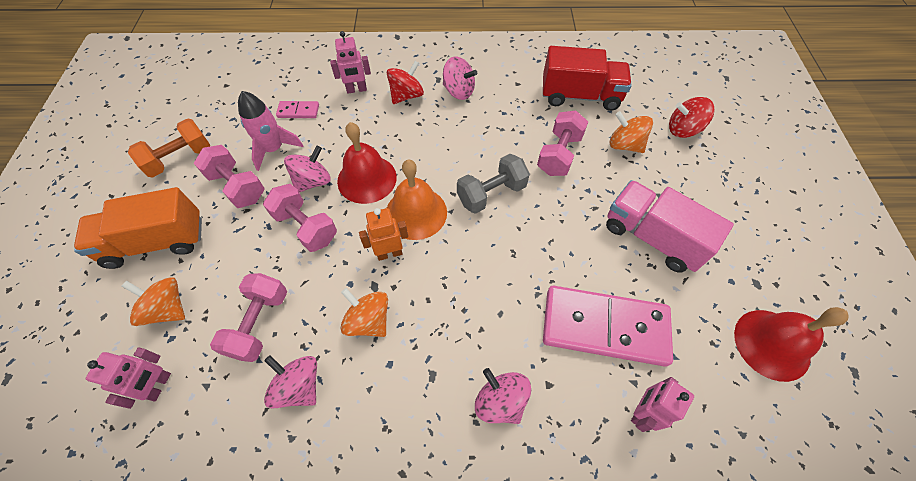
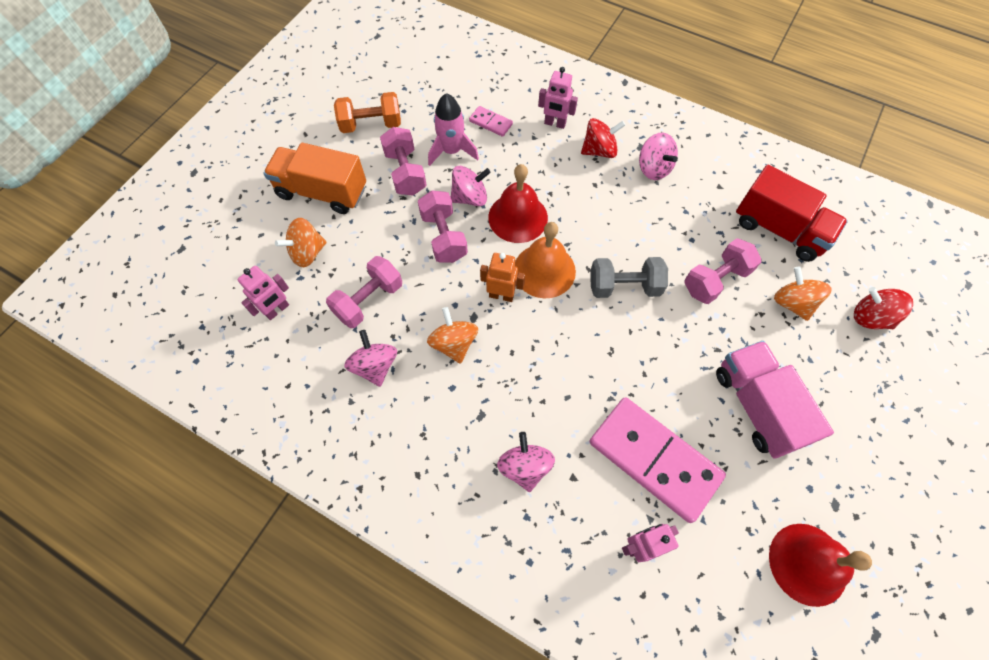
camera: 30 degrees right, 5 degrees up
(167, 309) = (307, 253): orange spinning top -> orange spinning top turned 90 degrees counterclockwise

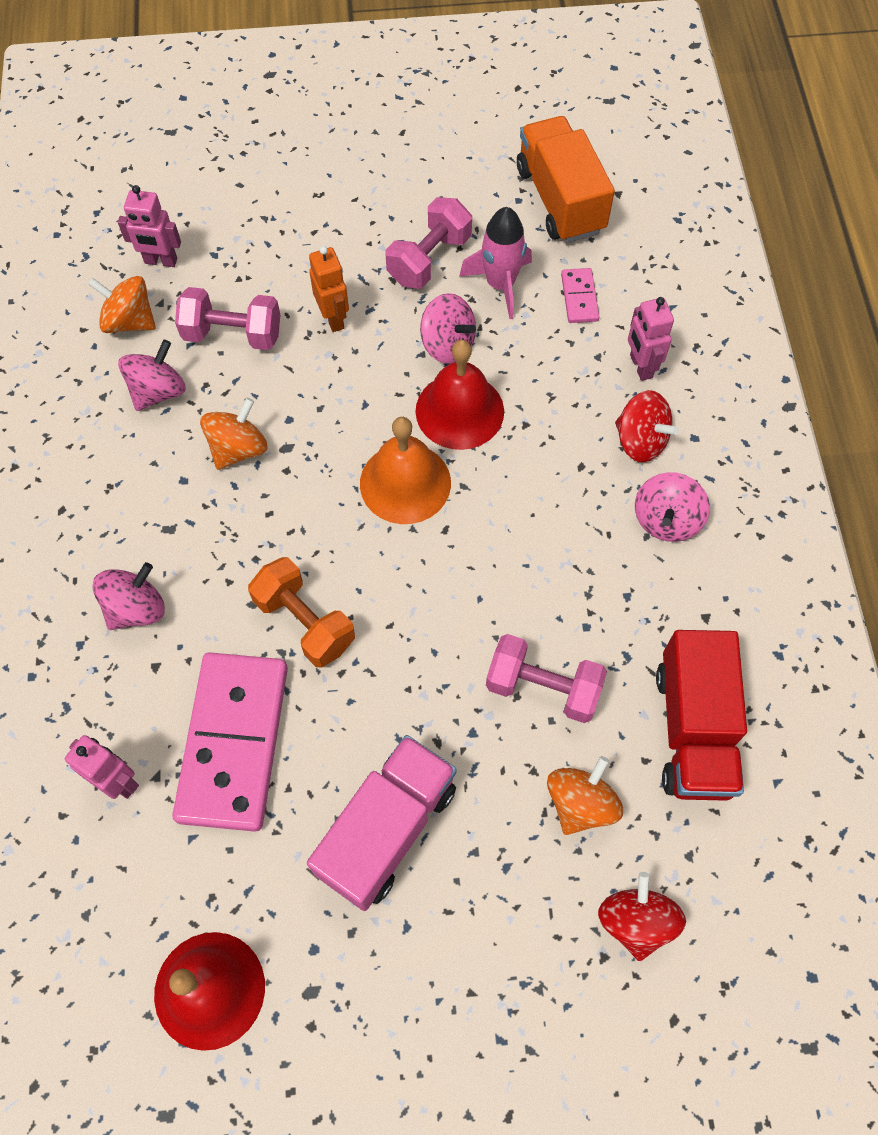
camera: 55 degrees right, 0 degrees up
(307, 253) = (249, 240): orange spinning top -> orange spinning top (129, 321)
(322, 192) = (337, 200): orange truck -> orange truck (560, 200)
(371, 125) = (469, 183): orange dumbbell -> orange dumbbell (305, 622)
(444, 237) = (371, 352): pink dumbbell -> none
(501, 295) = (336, 458): orange robot -> orange robot (333, 318)
(624, 286) = (449, 583): grey dumbbell -> none

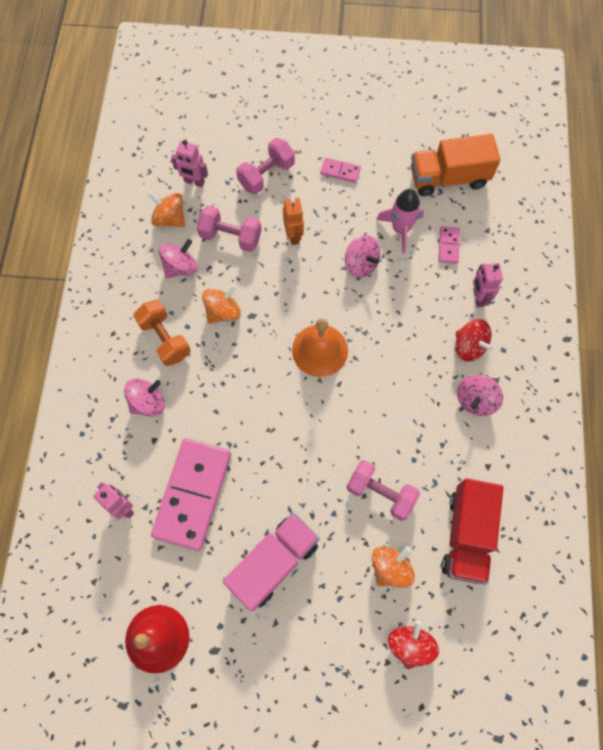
camera: 10 degrees right, 5 degrees up
(305, 622) = (245, 428): orange dumbbell -> orange dumbbell (165, 339)
(390, 213) = (340, 171): none -> pink domino
(429, 259) = (359, 205): pink dumbbell -> pink dumbbell (266, 175)
(459, 411) = (361, 309): red bell -> none
(560, 200) = (448, 178): orange truck -> orange truck turned 90 degrees counterclockwise

